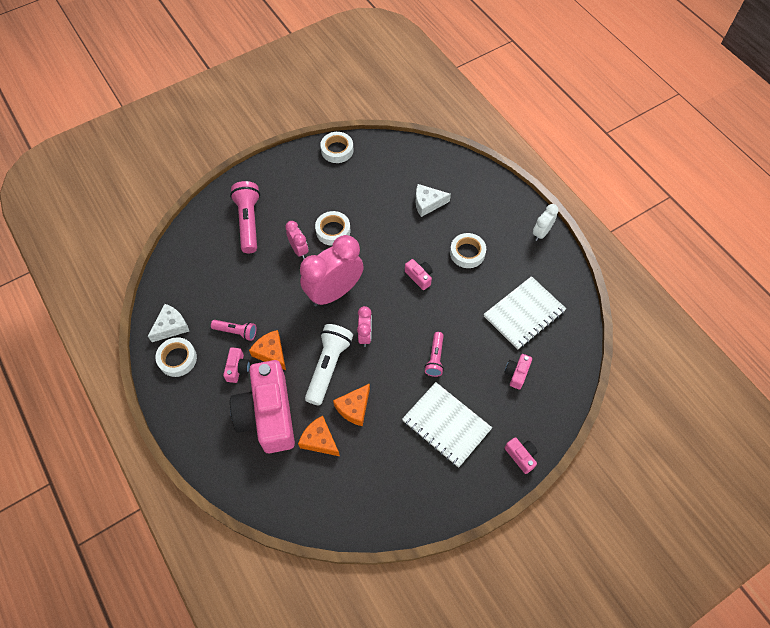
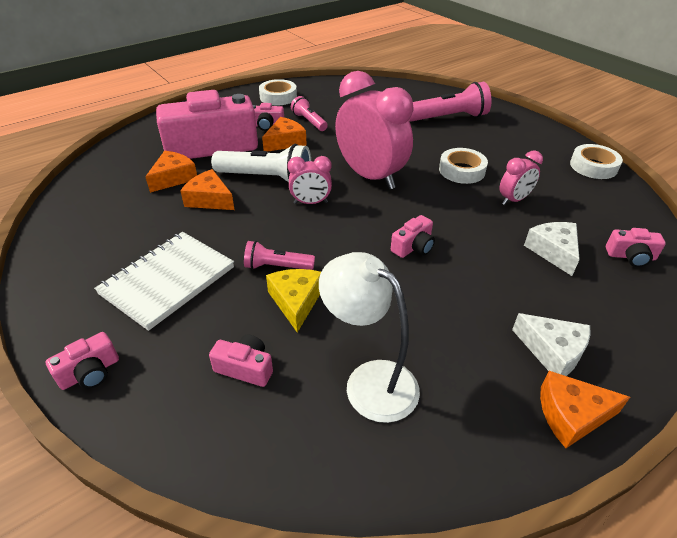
camera: 85 degrees right, 20 degrees down
(171, 326) = (313, 91): white cheese -> white cheese (552, 351)
(236, 332) = (309, 121): pink flashlight -> pink flashlight turned 135 degrees clockwise
(299, 250) = (423, 149): pink clock -> pink clock (514, 200)
(434, 167) = (631, 256): none -> pink camera
(467, 253) = (476, 299): white tape -> none
(467, 347) = (296, 301): none -> yellow cheese
(524, 314) = (369, 381): white notebook -> white lamp
(541, 233) = (571, 415): white clock -> orange cheese

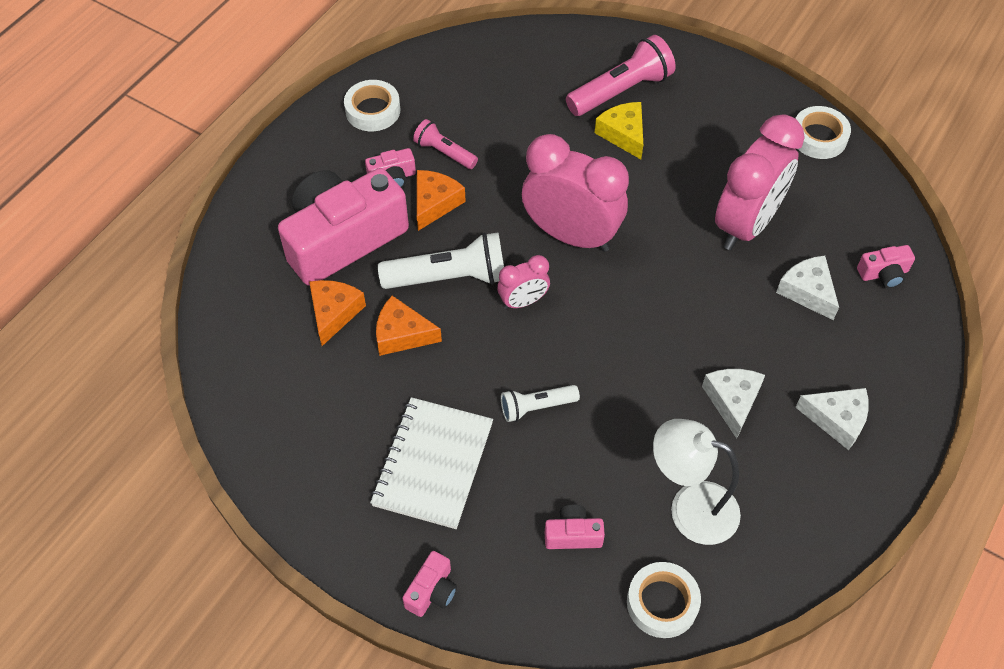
camera: 20 degrees left, 15 degrees up
(277, 266) = (536, 407): pink flashlight -> white flashlight
(296, 301) = (579, 444): yellow cheese -> yellow cheese (623, 134)
(413, 247) = (665, 332): pink camera -> none
(451, 308) = (732, 401): none -> white cheese
(461, 170) = (673, 191): white tape -> white tape (662, 603)
(514, 200) = (746, 224): pink clock -> pink clock, size x2.04
(571, 415) = (867, 480): orange cheese -> none

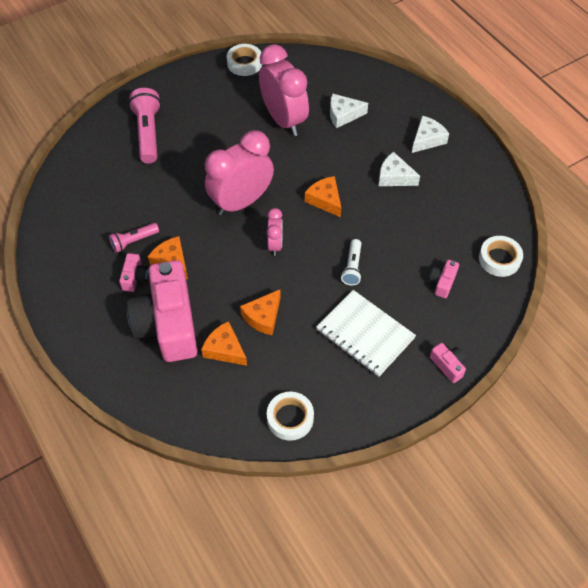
camera: 65 degrees left, 0 degrees up
(373, 110) = (68, 268): white tape -> white tape (290, 418)
(449, 278) = (235, 276): white flashlight -> none
(623, 134) = (182, 146): yellow cheese -> none
(634, 330) = (325, 200): none -> orange cheese
(690, 507) = (449, 223): white lamp -> none
(883, 274) = (350, 80): pink camera -> none

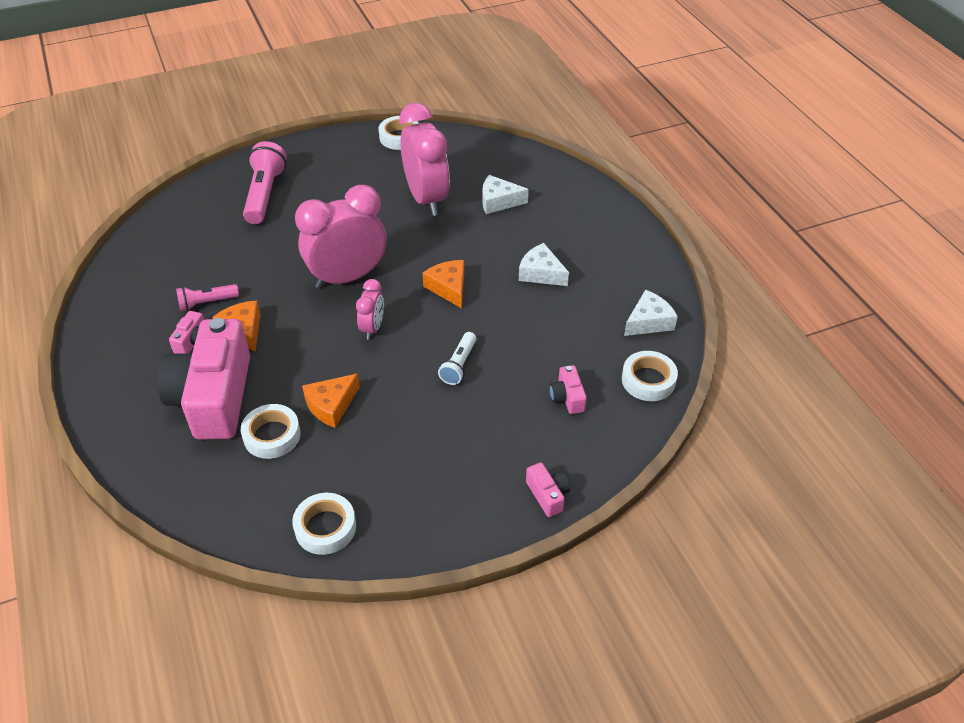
camera: 10 degrees right, 10 degrees down
(225, 349) = (272, 435): orange cheese -> white tape
(365, 334) = (451, 443): white notebook -> none
(427, 139) = (593, 238): white cheese -> white cheese (648, 322)
(442, 282) = (567, 397): pink camera -> pink camera turned 45 degrees counterclockwise

